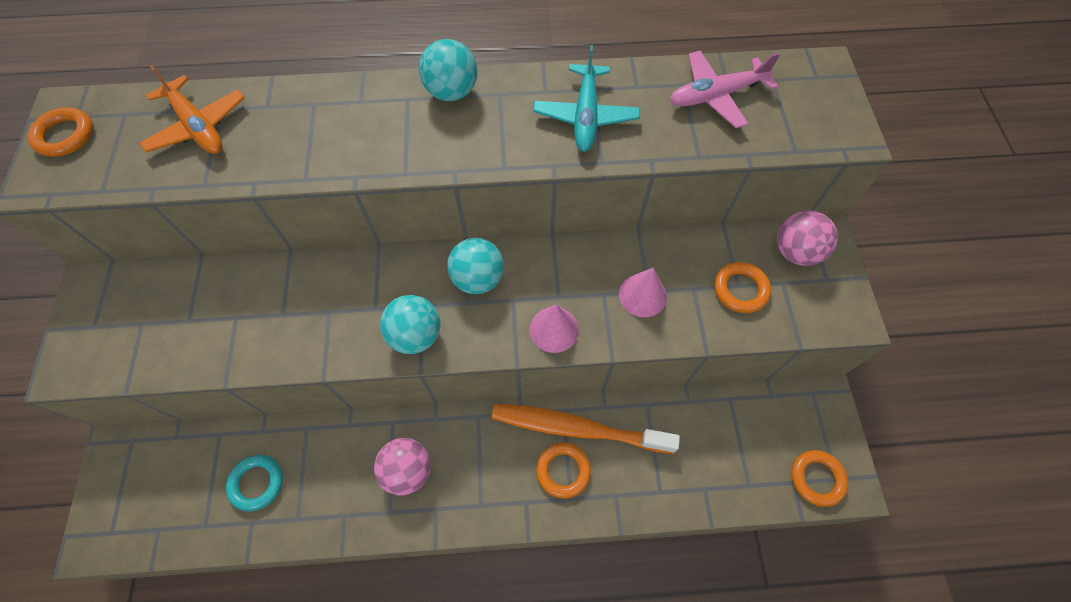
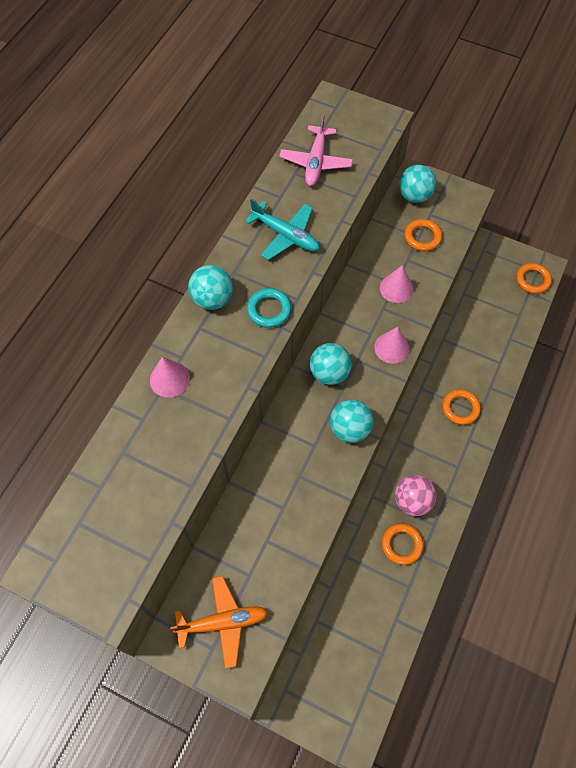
camera: 60 degrees left, 0 degrees up
(65, 136) = (72, 574): orange ring -> orange ring (401, 544)
(198, 127) = (131, 473): orange plane -> orange plane (223, 622)
(257, 483) = (369, 605): turquoise ring -> turquoise ring (269, 310)
(327, 104) = (169, 379): none -> pink cone
(577, 428) = (438, 386): orange toothbrush -> none
(795, 251) = (414, 196): pink ball -> turquoise ball

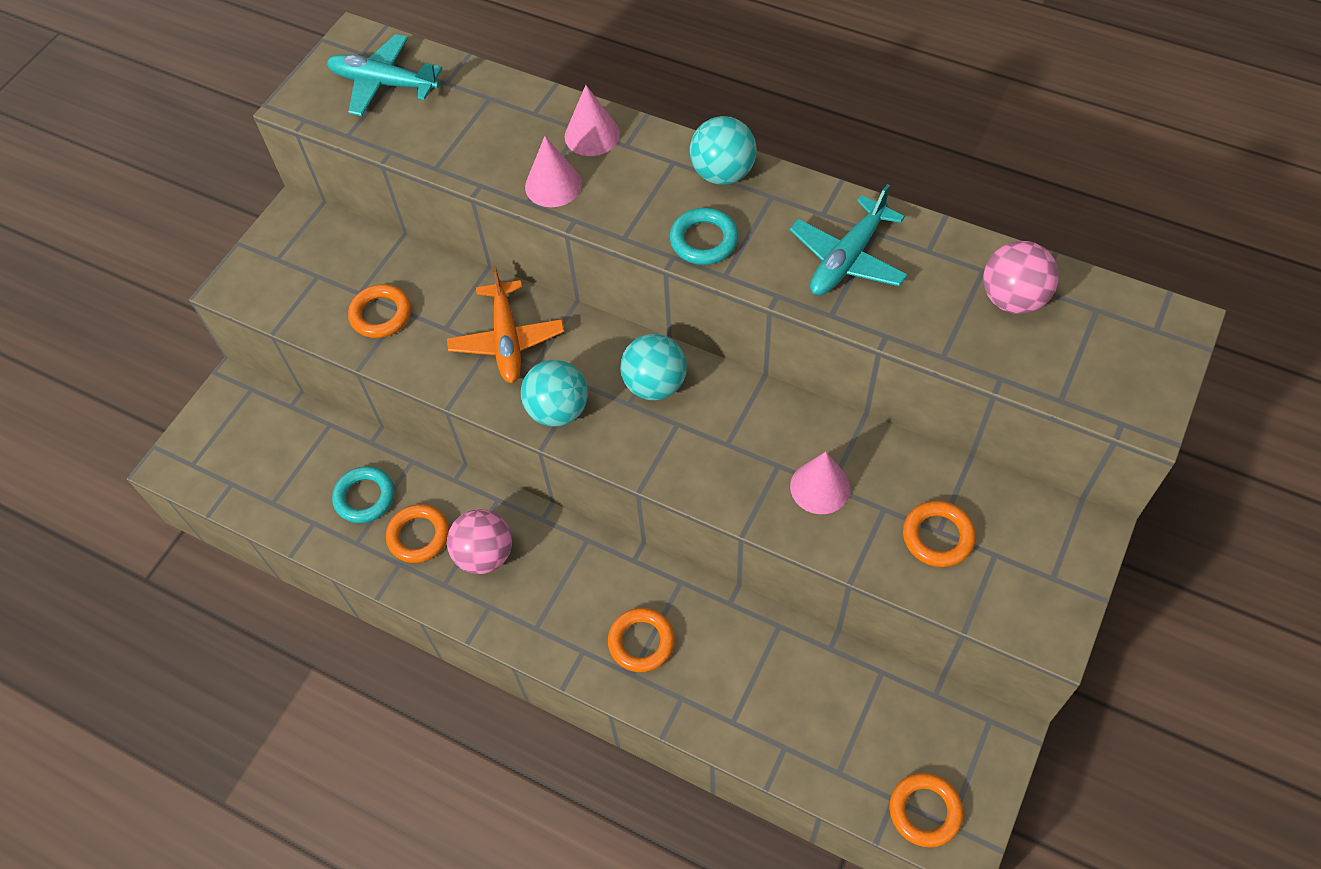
camera: 95 degrees right, 5 degrees down
(95, 537) = (383, 83): none -> turquoise plane
(223, 622) = (305, 267): orange plane -> orange plane (507, 340)
(270, 555) = (381, 314): none -> orange ring
(316, 162) = (1013, 299): pink plane -> pink ball
(375, 585) = (365, 497): none -> turquoise ring
(391, 347) = (700, 474): pink cone -> pink cone (553, 185)
(414, 196) = (1037, 529): turquoise ball -> none

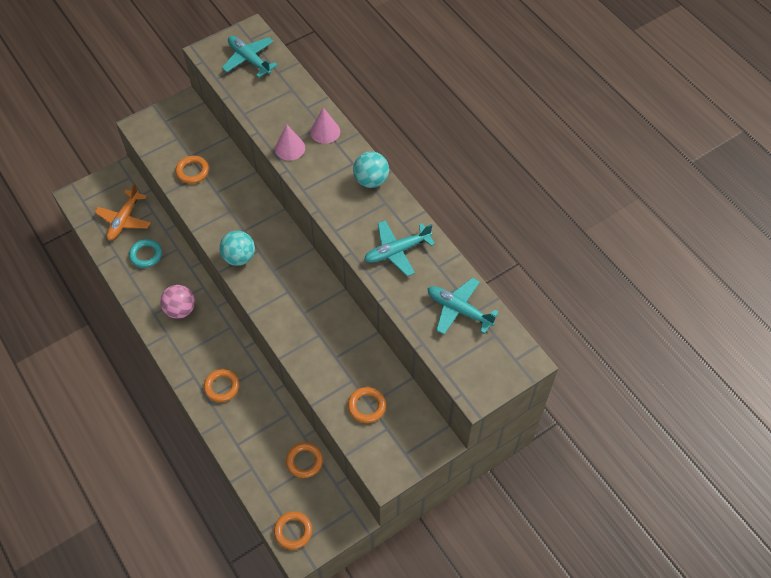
camera: 25 degrees right, 0 degrees up
(418, 536) = (157, 285): orange ring -> orange ring (304, 461)
(507, 340) = (239, 212): orange plane -> orange plane (124, 220)
(654, 385) = (290, 268): turquoise ball -> none
(704, 240) = (338, 209): turquoise ring -> none
(820, 487) = (330, 355): pink cone -> none
(1013, 299) = (459, 310): pink ball -> turquoise plane

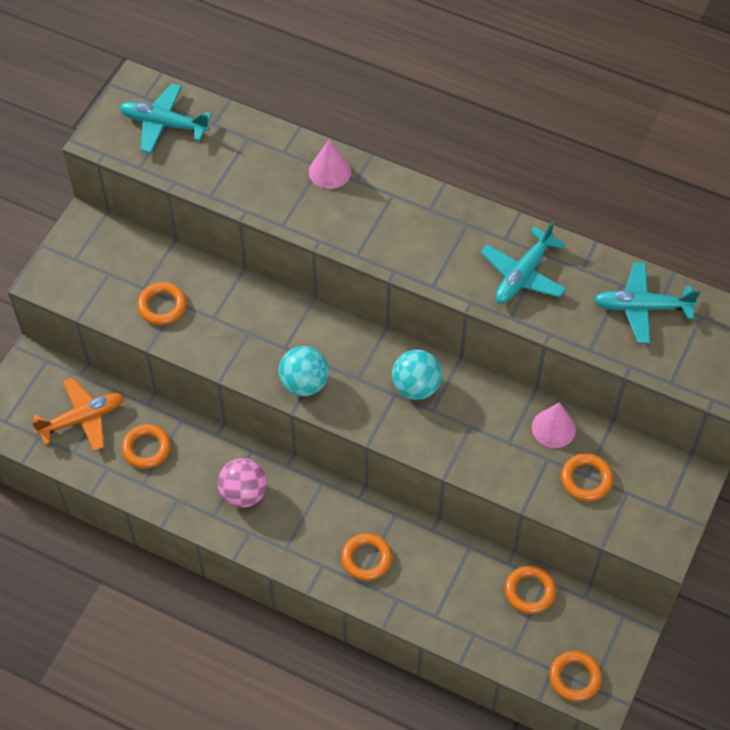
camera: 30 degrees left, 0 degrees up
(124, 220) = (82, 418): orange plane -> orange plane turned 105 degrees counterclockwise
(146, 255) = (146, 448): turquoise ring -> orange ring
(290, 148) = (302, 212): pink cone -> pink cone (553, 428)
(371, 180) = (430, 205): turquoise ball -> turquoise ball (416, 387)

